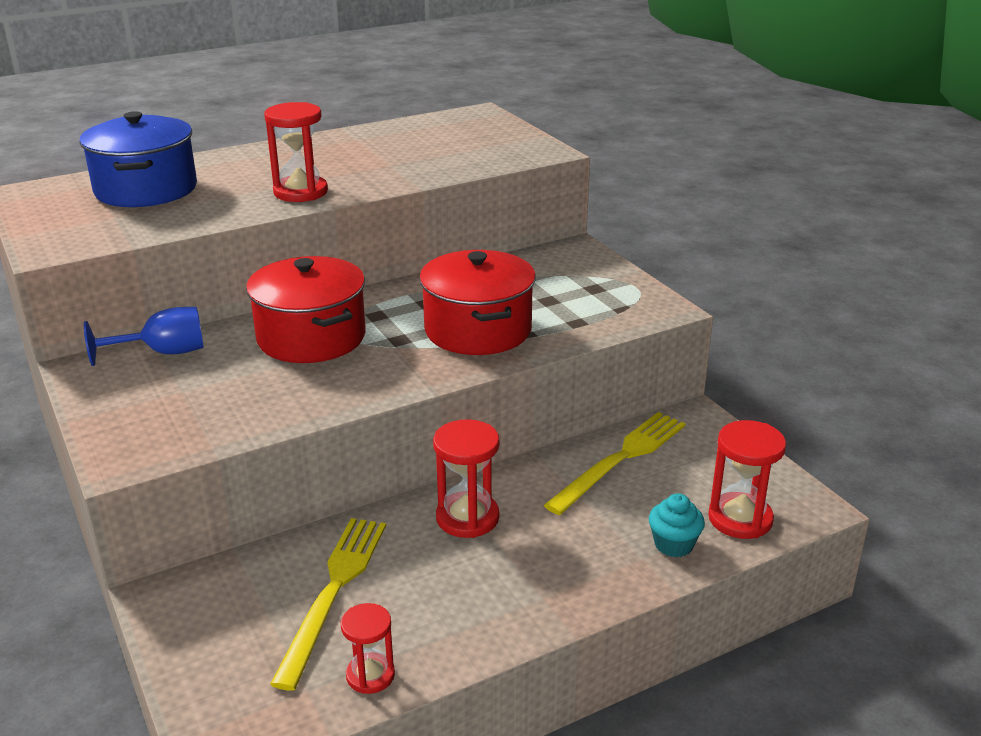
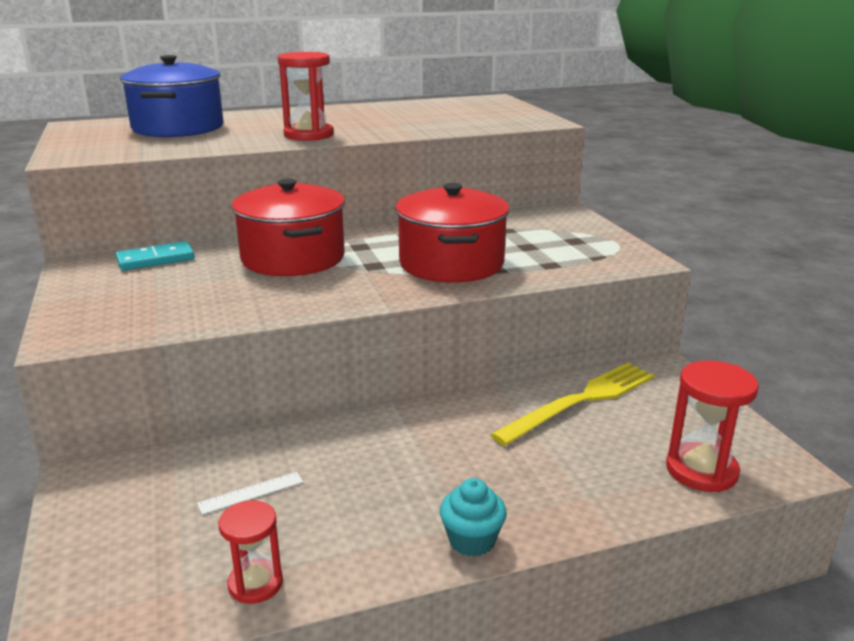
camera: 10 degrees right, 5 degrees down
(163, 353) = (155, 259): blue goblet -> turquoise domino
(333, 591) = (251, 492): yellow fork -> white ruler
(467, 518) = (410, 438): red hourglass -> none
(673, 544) = (623, 488): turquoise cupcake -> turquoise cupcake (472, 540)

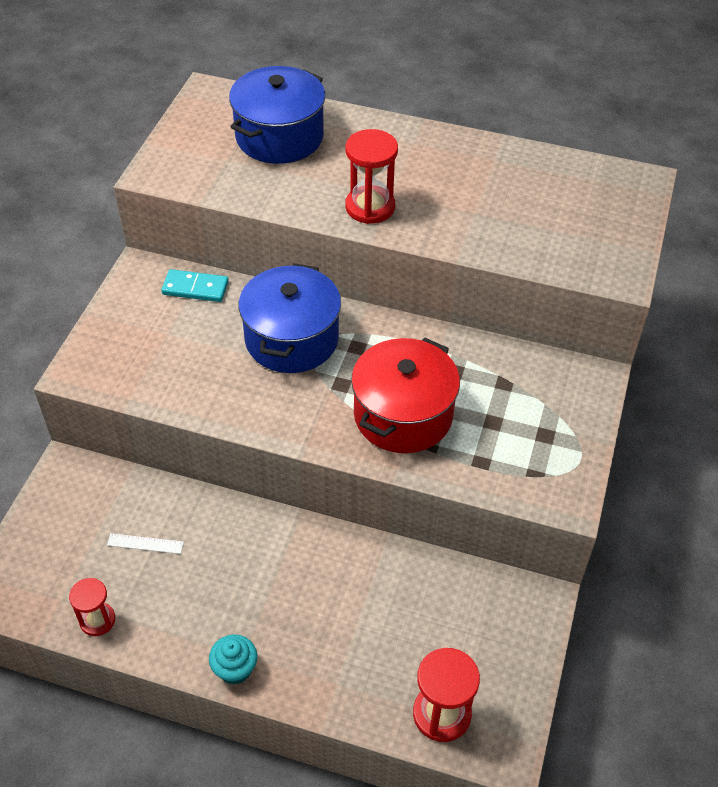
camera: 35 degrees right, 25 degrees up
(293, 258) = (291, 339): red pot -> blue pot
(580, 401) = (433, 591): yellow fork -> none

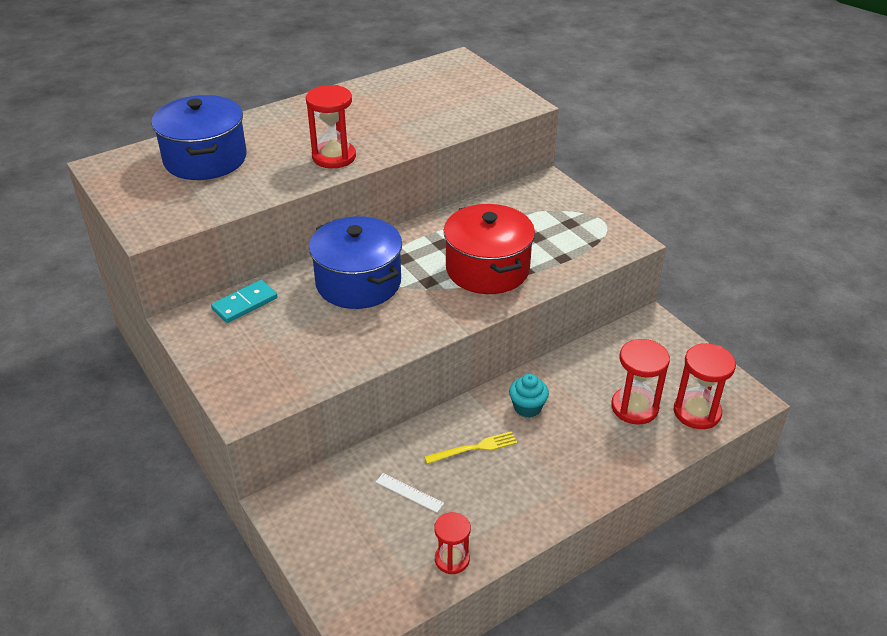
camera: 50 degrees left, 10 degrees down
(145, 543) = (409, 492): white ruler -> white ruler turned 75 degrees clockwise
(233, 557) = (474, 448): none -> yellow fork
(235, 669) = (571, 498): turquoise cupcake -> turquoise cupcake (527, 407)
(398, 654) = (634, 407): none -> red hourglass

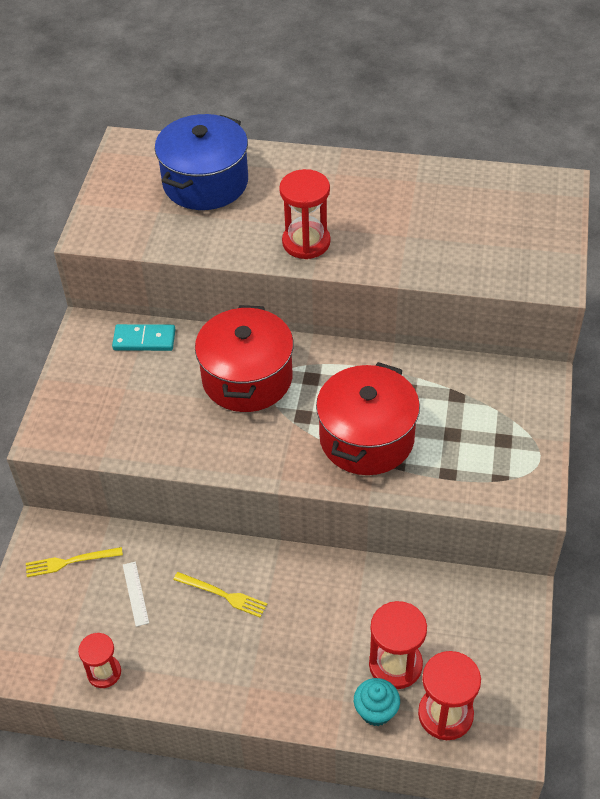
camera: 45 degrees right, 10 degrees up
(330, 509) = (70, 562): none -> yellow fork
(358, 283) = (247, 378): blue pot -> red pot
(527, 407) = (306, 592): turquoise cupcake -> turquoise cupcake (376, 711)

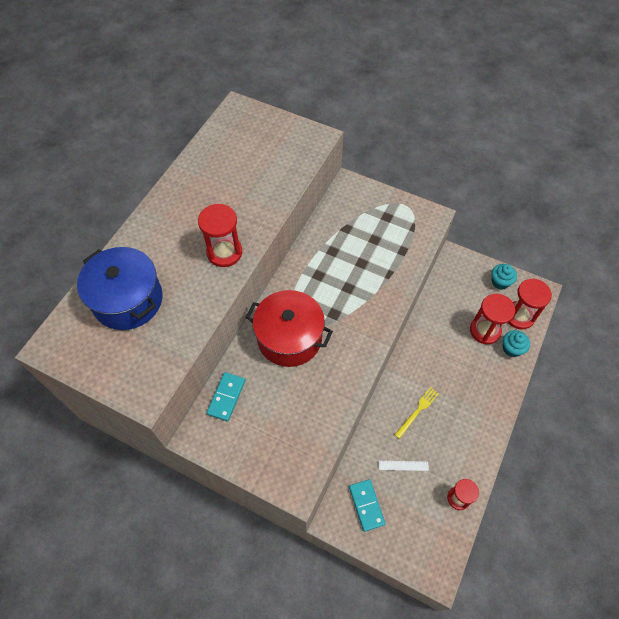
camera: 75 degrees left, 10 degrees up
(70, 562) = (366, 505): yellow fork -> turquoise domino
(366, 438) = (363, 283): red pot -> none
(502, 674) = (500, 282): none -> turquoise cupcake

